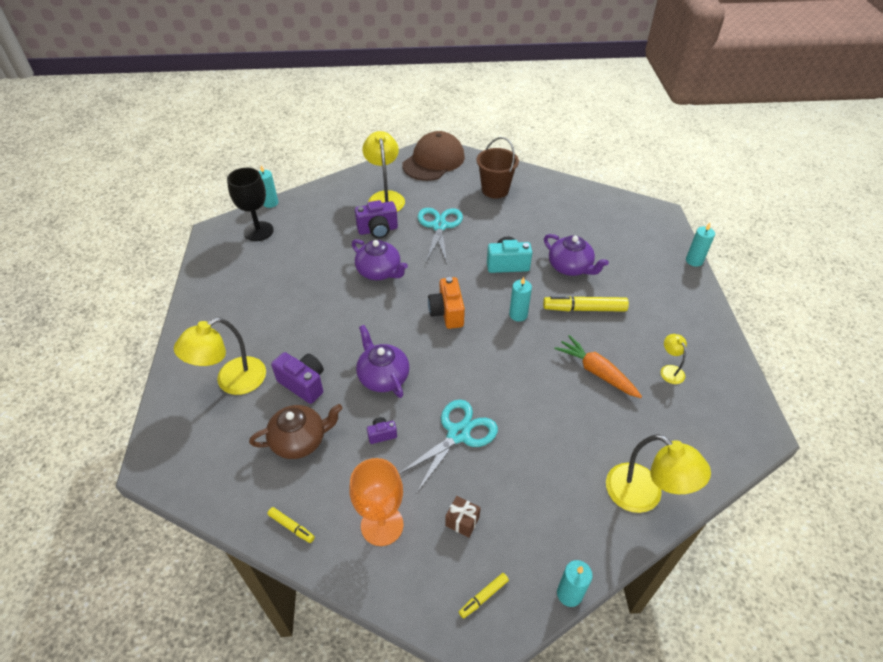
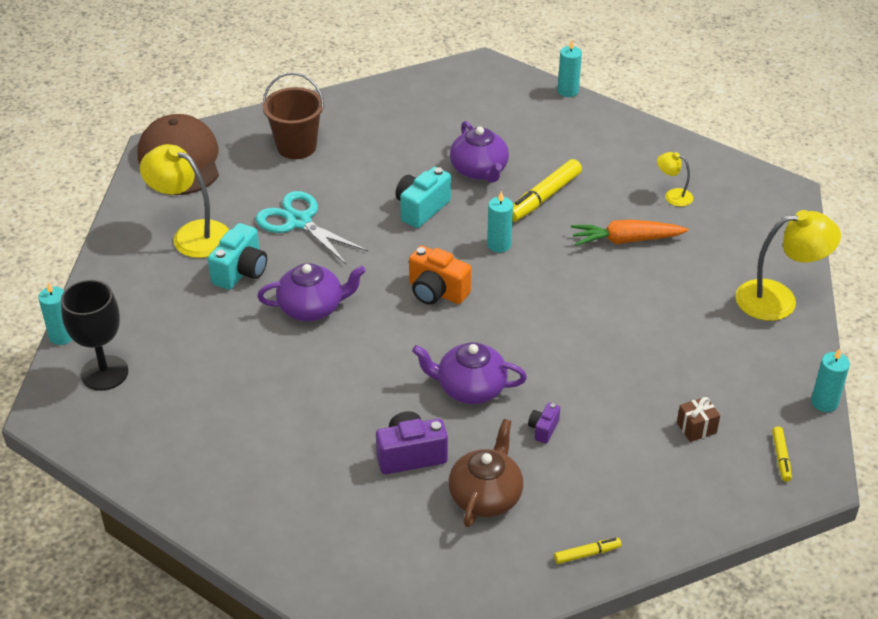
camera: 50 degrees left, 5 degrees down
(232, 381) = (340, 514): yellow lamp -> none
(378, 230) = (241, 272): purple camera -> turquoise camera
(382, 525) = (648, 485): orange goblet -> none
(458, 434) = (599, 374): turquoise scissors -> none
(570, 267) = (479, 170): purple teapot -> purple teapot turned 75 degrees clockwise

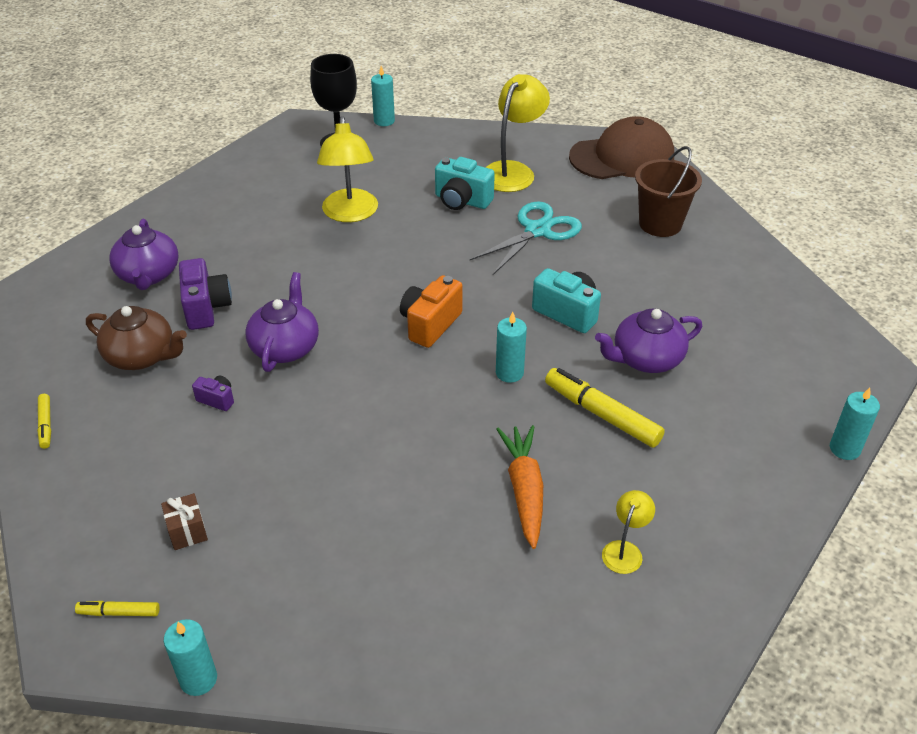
camera: 90 degrees right, 0 degrees up
(312, 307) = (410, 244): purple teapot -> purple teapot (148, 275)
(778, 299) = (405, 654): yellow lamp -> yellow lamp (350, 214)

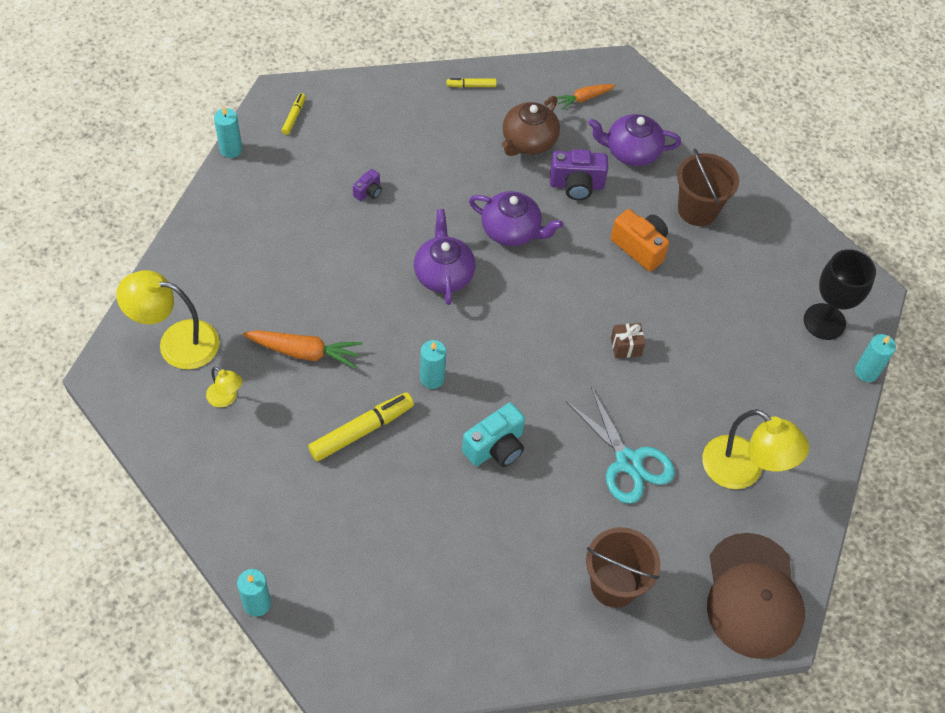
camera: 100 degrees right, 15 degrees up
(65, 321) = (584, 98): none -> orange carrot
(187, 531) = (344, 154): brown gift -> brown gift (625, 346)
(217, 399) = (465, 181): purple camera -> purple camera (368, 192)
(224, 222) = (697, 210): none -> brown bucket
(350, 214) = (691, 308): yellow lamp -> yellow lamp (176, 342)
(430, 324) = (510, 336): orange camera -> orange camera (640, 247)
(462, 201) = (695, 408): turquoise camera -> none
(646, 359) = (415, 490): purple teapot -> purple teapot (443, 274)

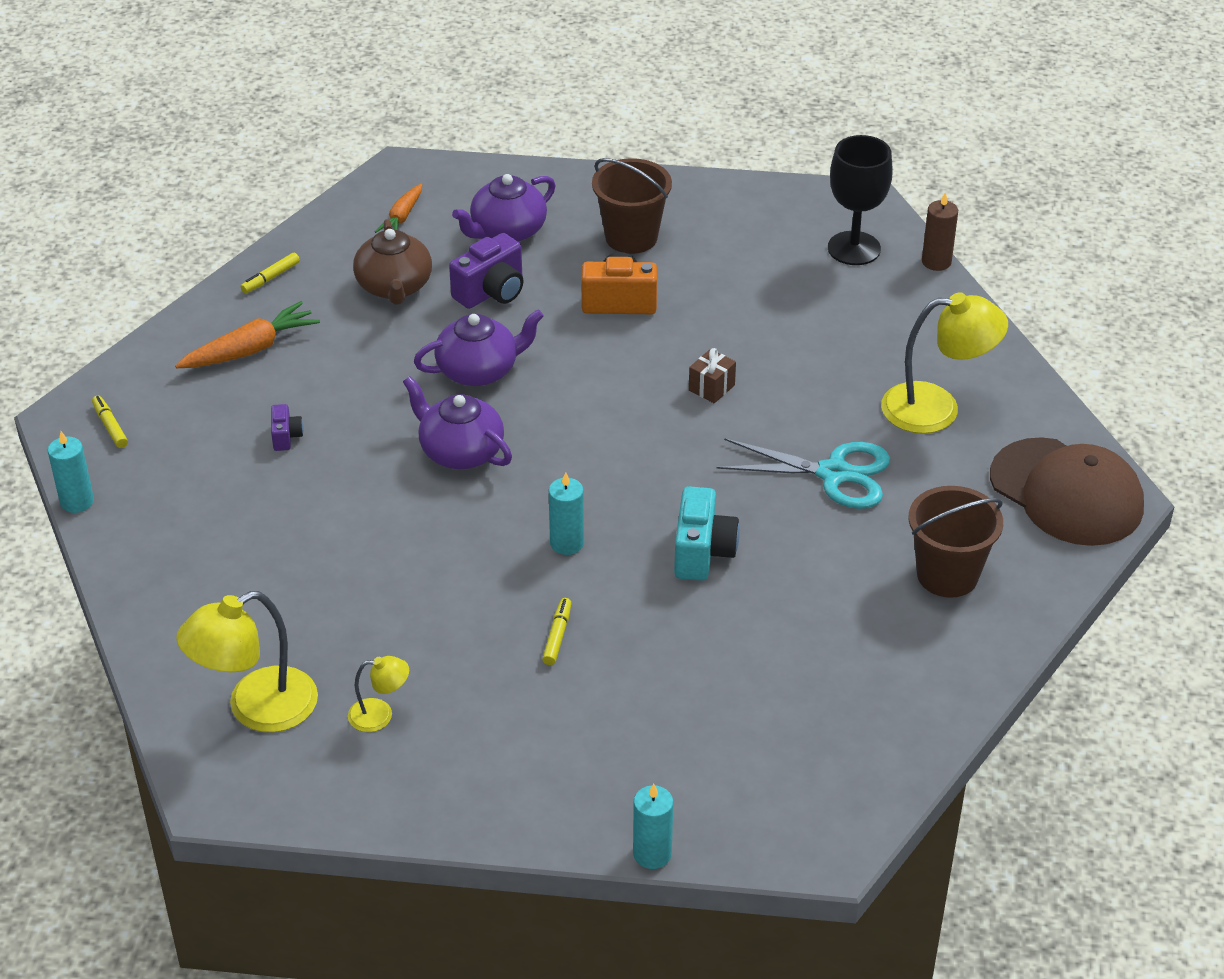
camera: 40 degrees left, 15 degrees down
(305, 352) = (408, 615): orange carrot -> orange carrot (250, 349)
(361, 430) = (557, 636): yellow marker -> yellow marker, size x0.52
(866, 372) = (936, 262): turquoise candle -> brown candle

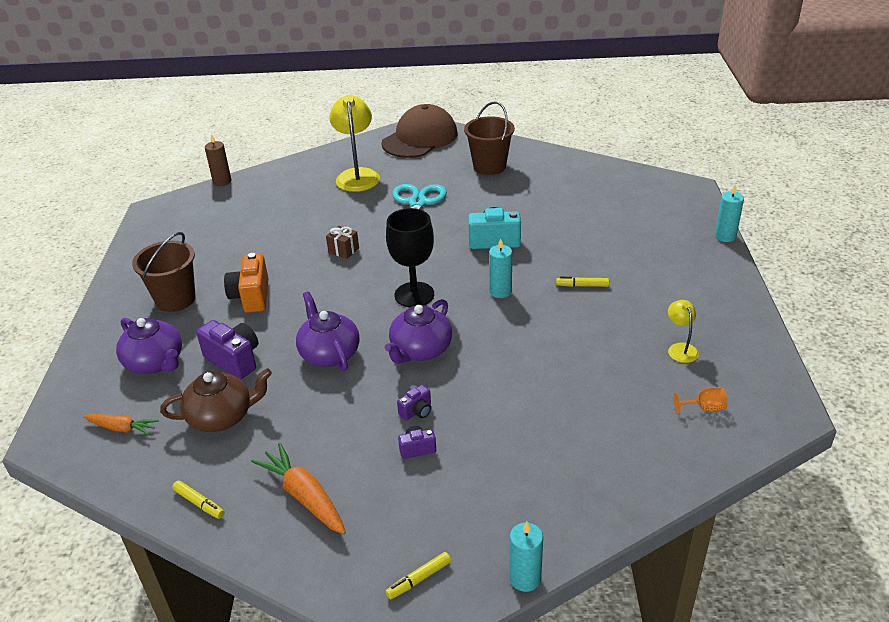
camera: 95 degrees left, 5 degrees down
(256, 709) = (704, 408): yellow lamp -> orange goblet
(347, 440) = (417, 411): none -> purple camera
(854, 248) = (204, 209): black goblet -> black goblet (414, 295)

